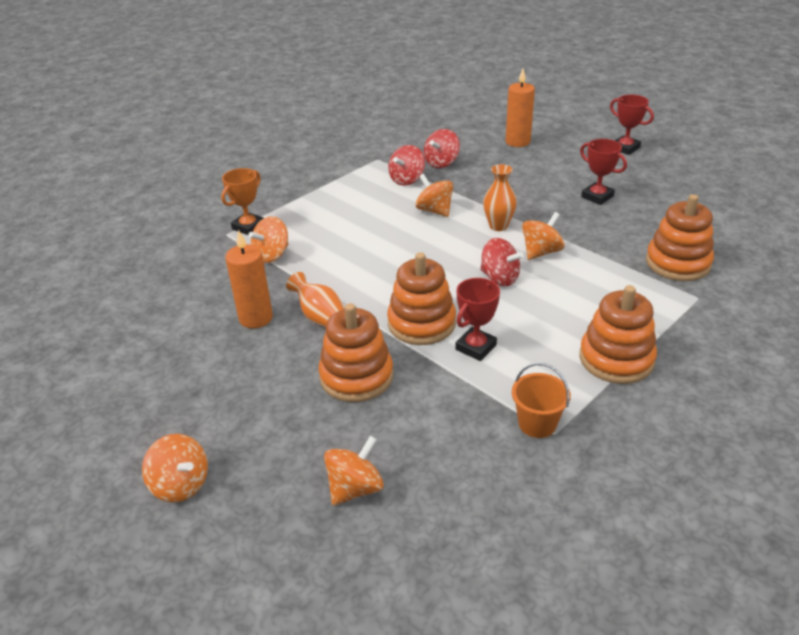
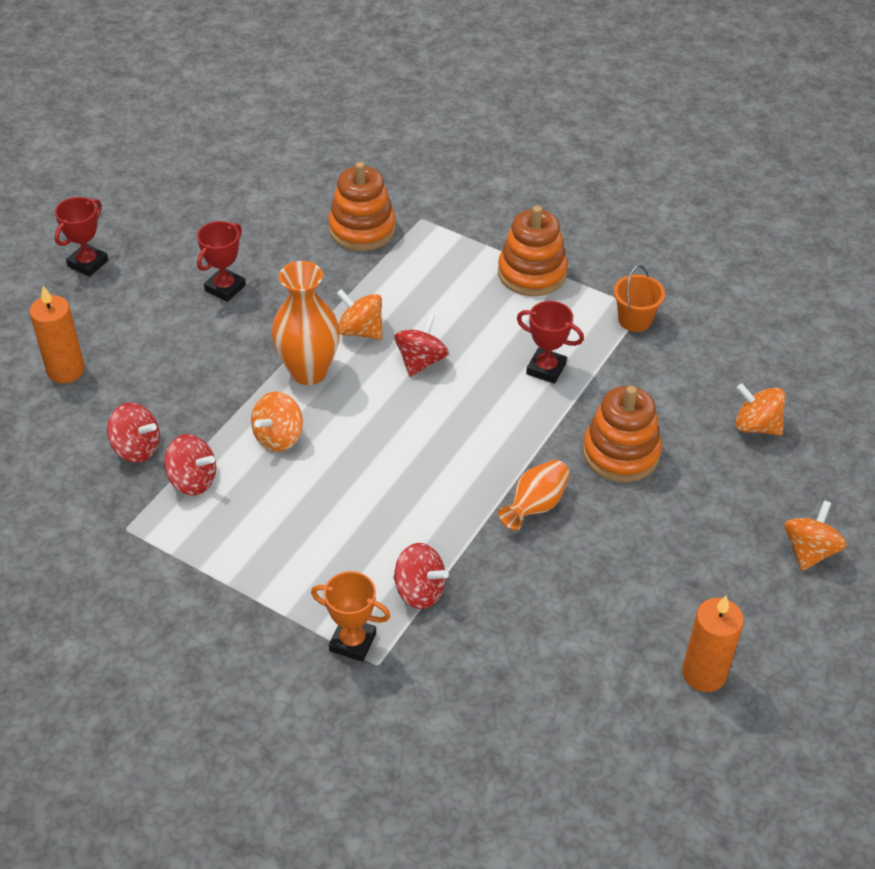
camera: 105 degrees left, 10 degrees up
(256, 318) = (555, 568): orange candle -> orange candle (704, 673)
(272, 255) = (419, 591): orange spinning top -> red spinning top
(421, 323) = (520, 415): orange stacking toy -> none
(498, 226) = (309, 371): orange vase -> orange vase, size x1.60

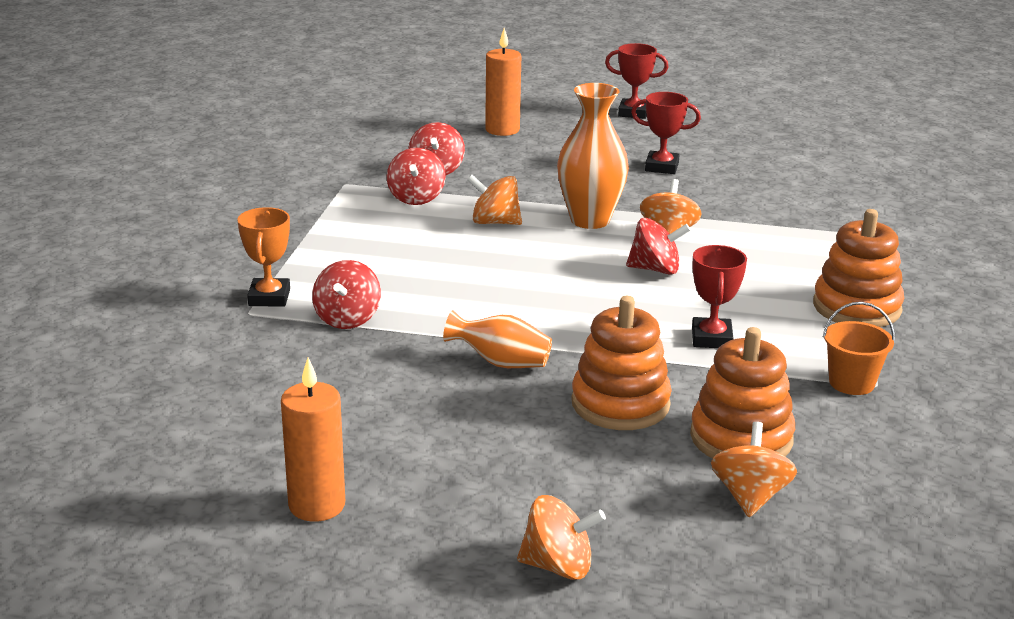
camera: 70 degrees right, 20 degrees down
(362, 229) = (814, 210): orange stacking toy -> orange stacking toy (741, 438)

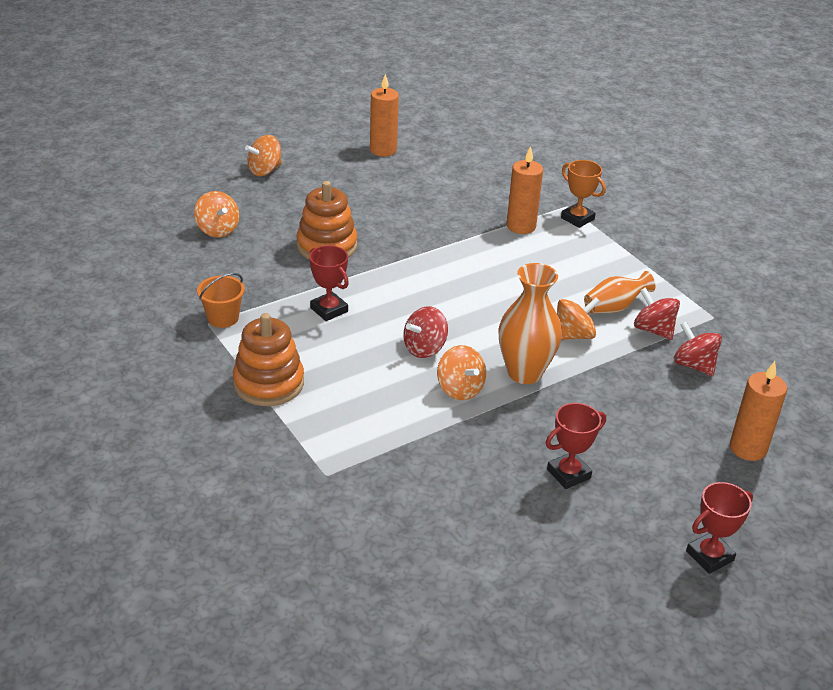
camera: 135 degrees right, 10 degrees up
(347, 319) = (521, 226): red spinning top -> orange candle
(501, 363) = (412, 240): orange vase -> orange vase (614, 307)
(741, 438) = (249, 256): orange stacking toy -> none

